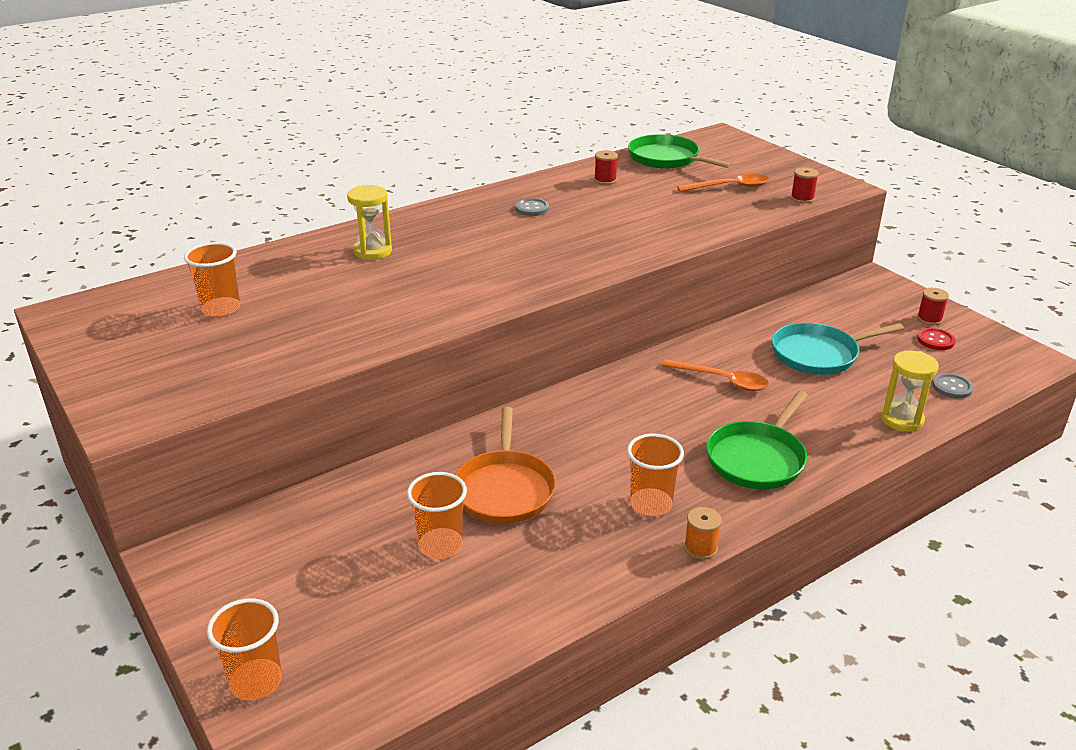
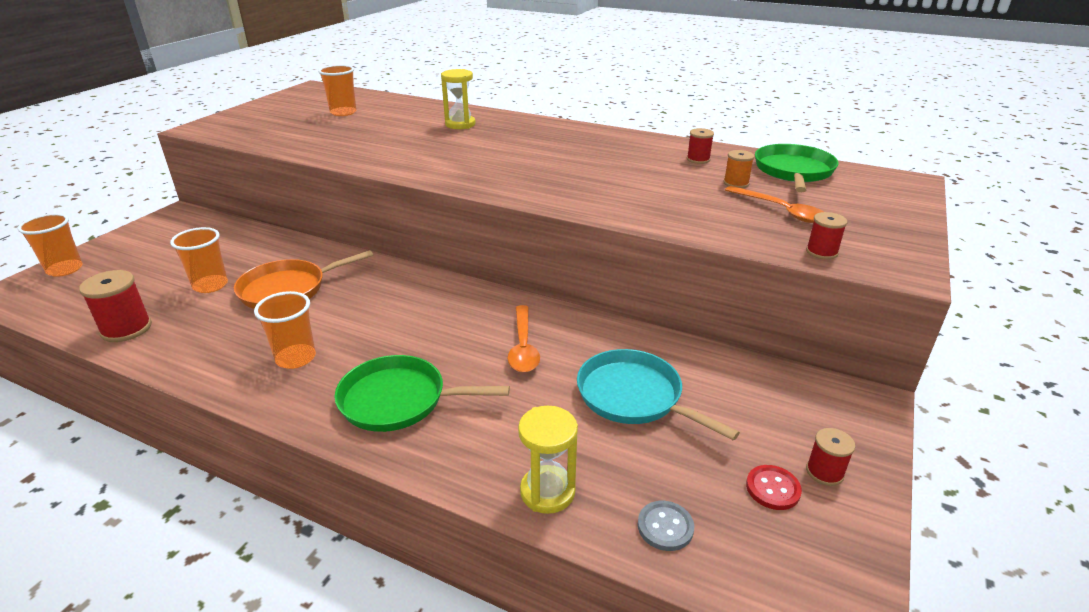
camera: 60 degrees right, 0 degrees up
(493, 622) = (126, 329): none -> red spool
(532, 209) = (598, 149): grey button -> none
(700, 548) = (240, 400): orange spool -> orange spool (736, 183)

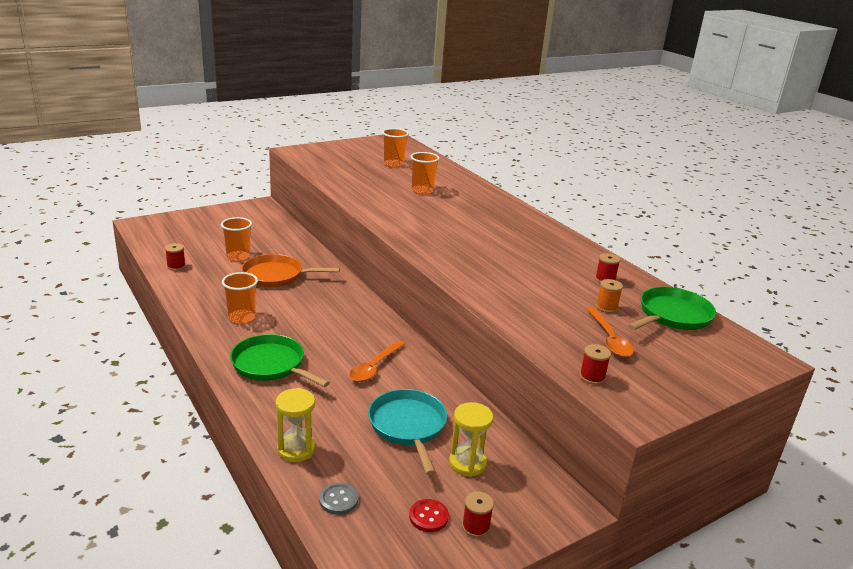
camera: 30 degrees right, 5 degrees down
(65, 269) = (176, 220): orange cup -> orange cup (422, 191)
(126, 329) = (176, 266): red spool -> red spool, size x0.60
(460, 124) = (461, 196): yellow hourglass -> yellow hourglass (467, 463)

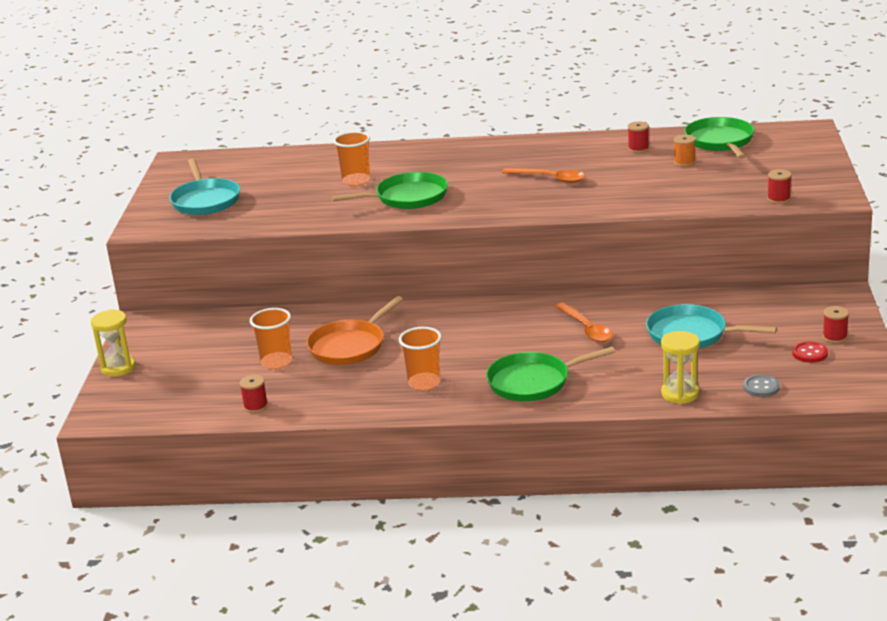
camera: 50 degrees left, 0 degrees up
(348, 157) = (205, 200): none -> turquoise pan
(393, 164) = (260, 179): orange cup -> none
(414, 212) = (408, 197): none -> green pan
(467, 463) = (761, 321): yellow hourglass -> yellow hourglass (118, 368)
(609, 339) = (732, 176): orange spoon -> orange spoon (550, 178)

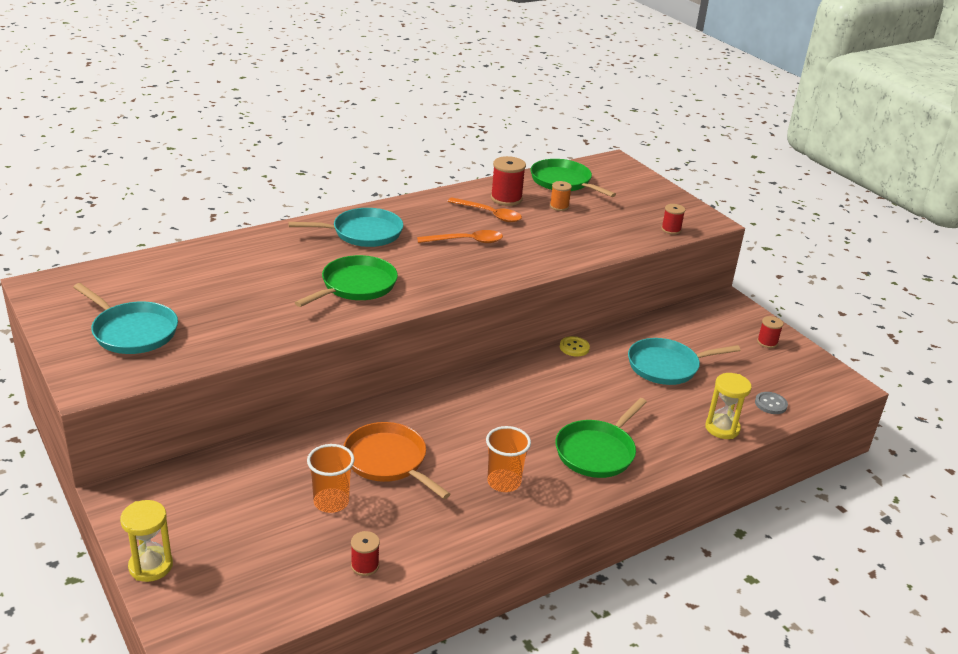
camera: 40 degrees left, 5 degrees up
(349, 346) = (388, 461): orange pan -> orange pan turned 135 degrees clockwise
(356, 181) = (280, 276): orange cup -> none
(465, 159) = (363, 233): none -> turquoise pan
(586, 329) = (581, 382): orange spoon -> orange spoon (489, 214)
(616, 301) = (574, 347): none -> yellow button
(638, 149) = (506, 198): red spool -> red spool, size x1.66
(810, 353) = (767, 362): red button -> none

